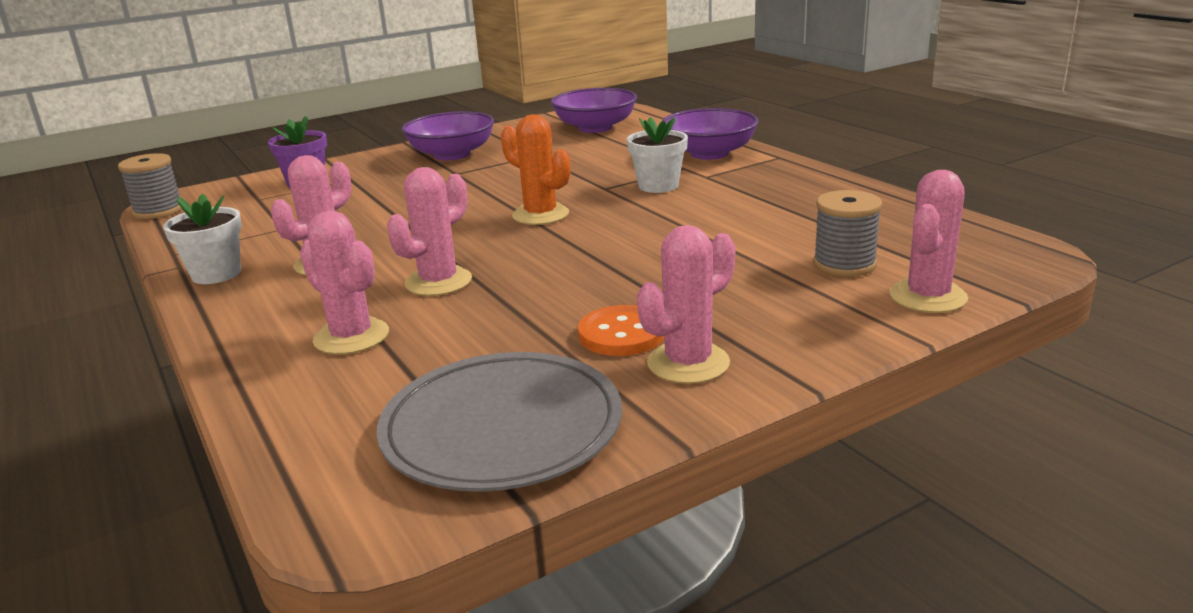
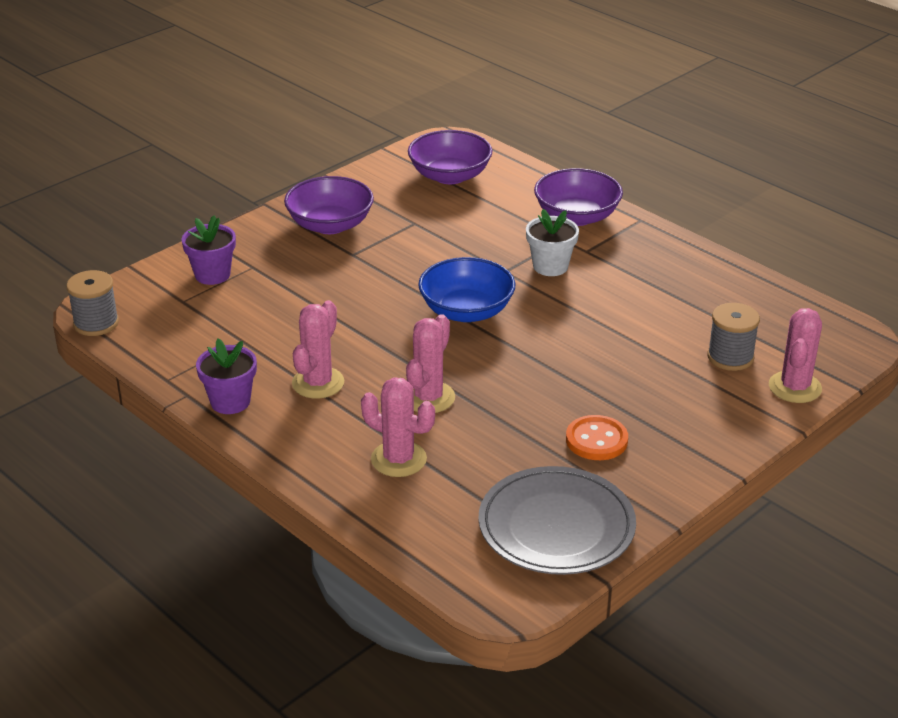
camera: 15 degrees left, 10 degrees up
(216, 274) = (230, 402): white flower pot -> purple flower pot
(540, 215) = (466, 311): orange cactus -> blue bowl
(688, 363) = (653, 462): pink cactus -> none

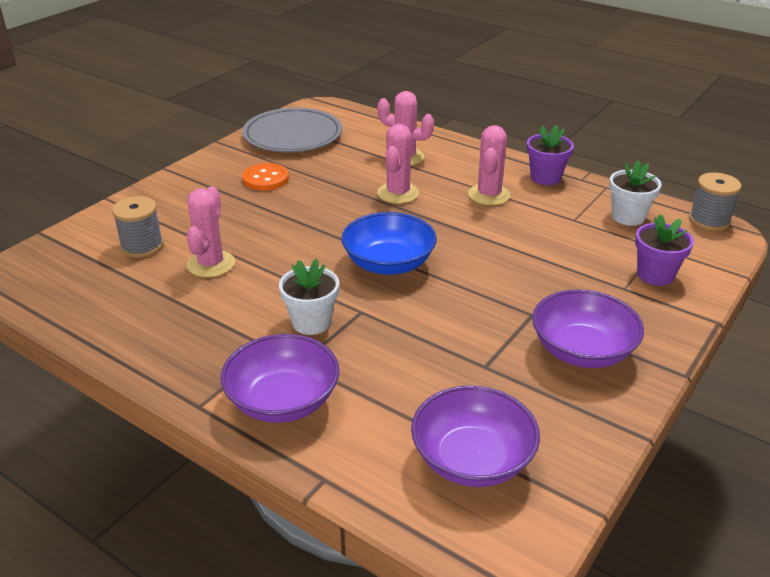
camera: 170 degrees right, 0 degrees up
(179, 337) = (628, 217): none -> white flower pot
(795, 387) = (95, 227): pink cactus -> pink cactus (211, 264)

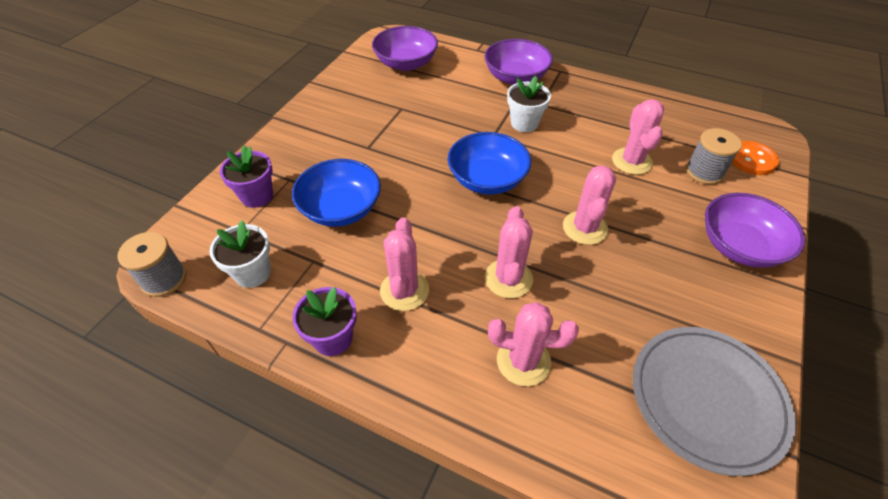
camera: 170 degrees right, 15 degrees up
(265, 179) = (670, 284): orange button -> orange button (752, 159)
(309, 216) = (585, 228): none -> pink cactus
(555, 254) = (341, 209): none -> blue bowl
(582, 351) = (336, 124): purple bowl -> purple bowl (739, 246)

